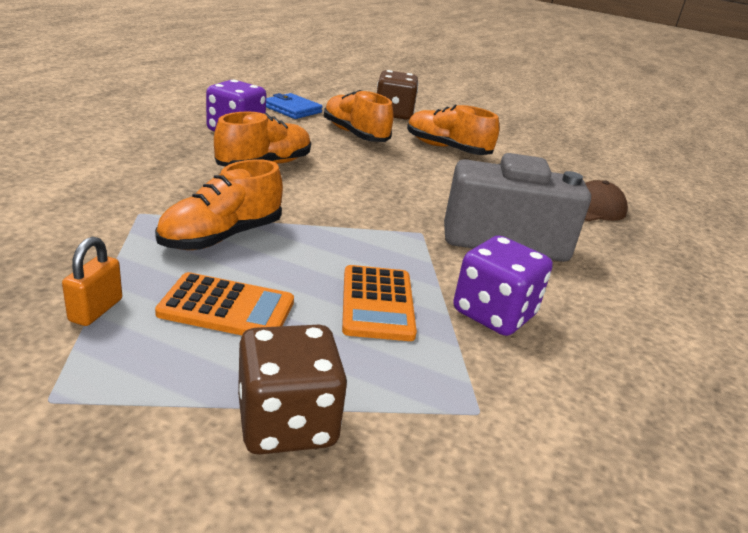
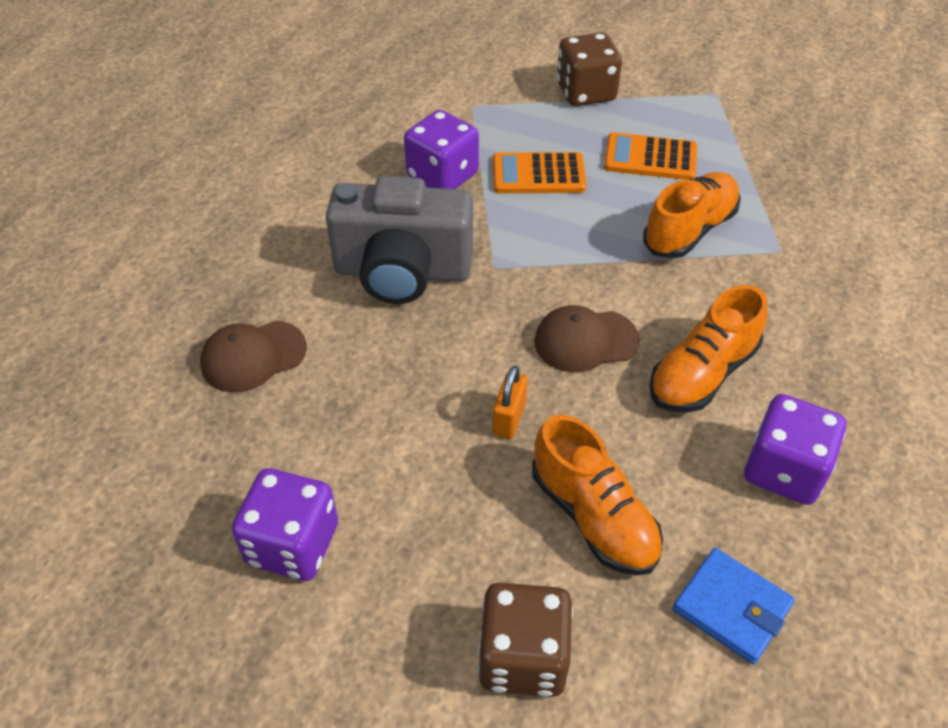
camera: 175 degrees left, 20 degrees up
(96, 310) = (735, 147): orange padlock -> orange padlock (509, 418)
(346, 187) = (585, 341): none -> brown cap
(377, 303) = (538, 174): orange calculator -> orange calculator turned 90 degrees counterclockwise
(447, 148) = (429, 501): orange shoe -> none
(513, 147) = (293, 544): none -> purple dice

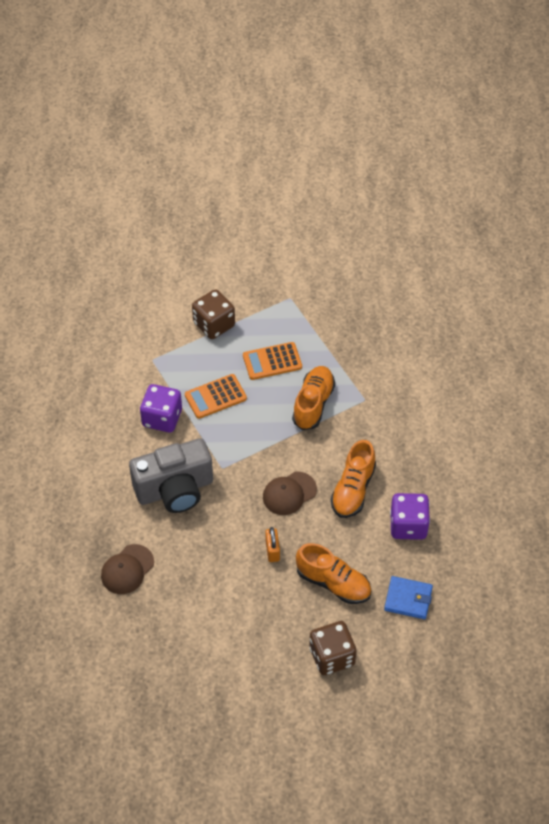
camera: 25 degrees left, 5 degrees up
(293, 544) = (206, 652): purple dice -> none

